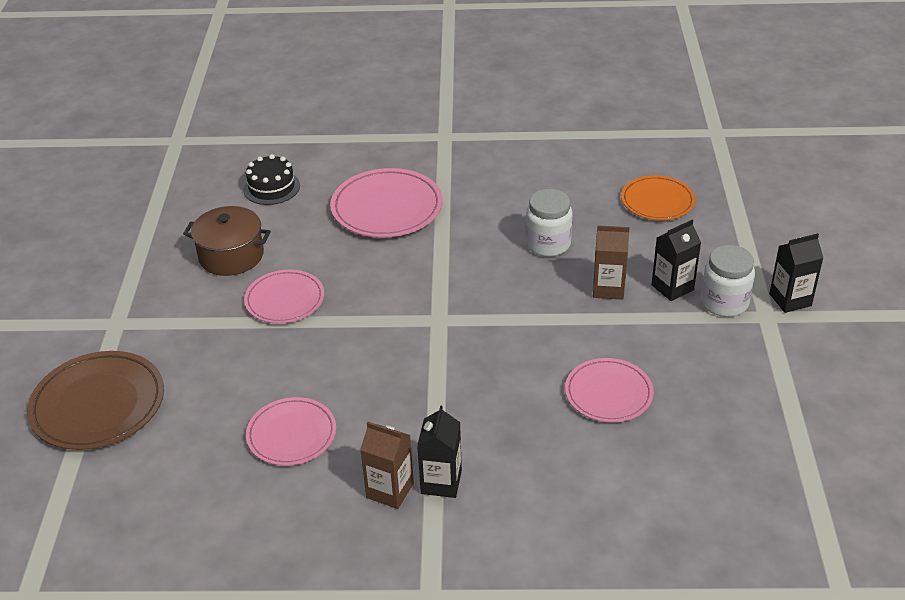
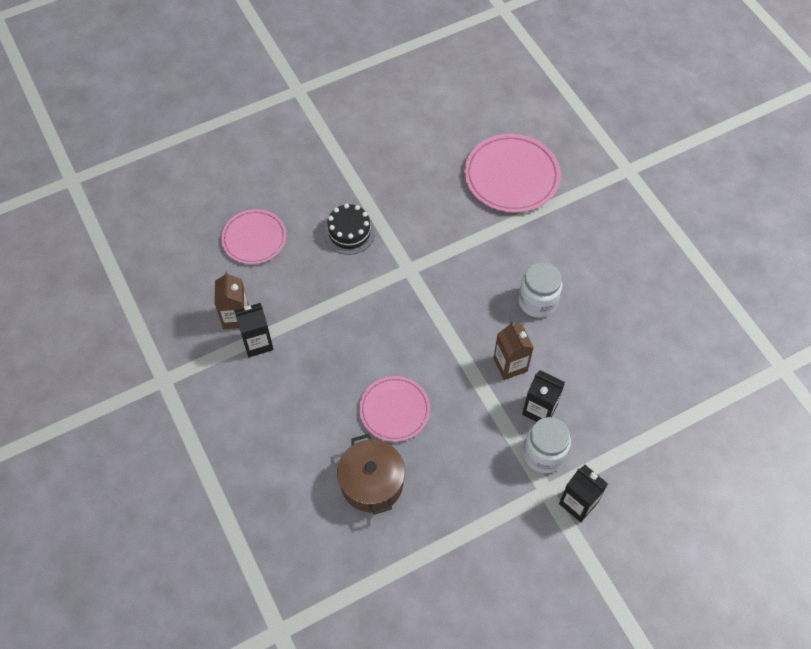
camera: 60 degrees right, 20 degrees up
(98, 405) = (224, 124): brown plate -> none
(231, 256) = (399, 112): brown pot -> brown pot (372, 483)
(271, 187) = (487, 94): black cake -> black cake (349, 232)
(285, 300) = (374, 167): pink plate -> none
(657, 201) = (645, 358): orange plate -> none

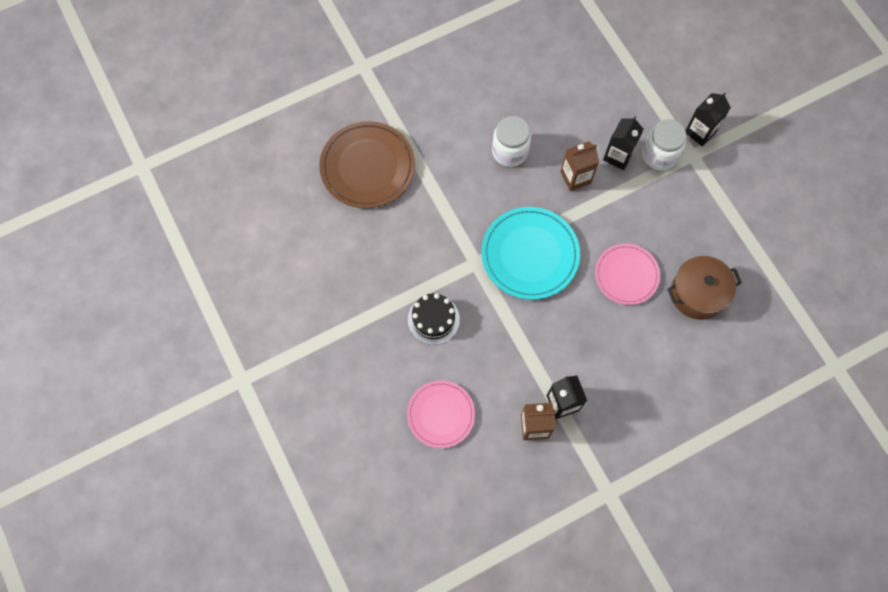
camera: 90 degrees left, 10 degrees up
(418, 317) = (530, 254): none -> turquoise plate
(511, 176) = (367, 167): pink plate -> brown plate

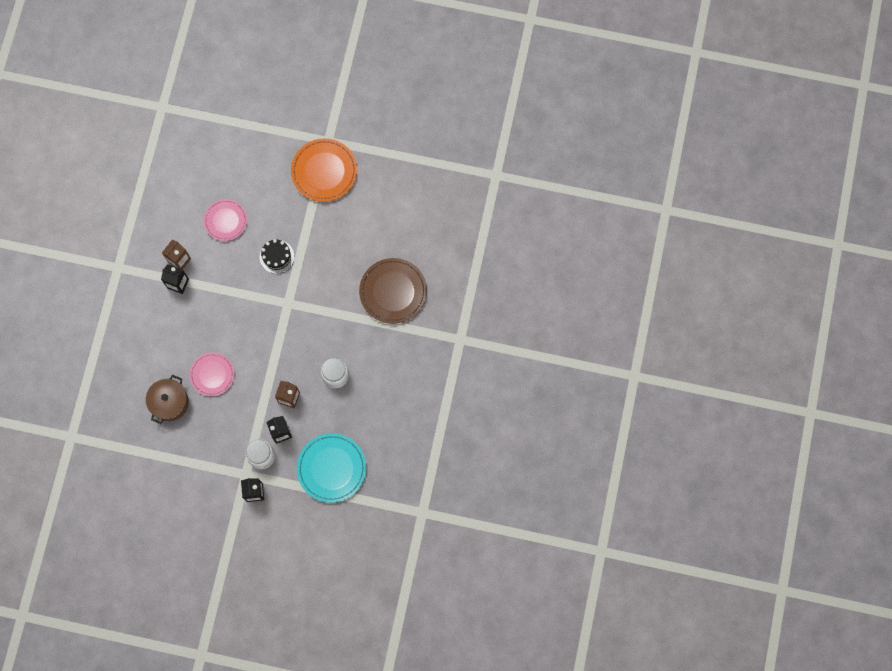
camera: 130 degrees right, 5 degrees up
(285, 352) = (324, 171): none -> orange plate
(530, 254) = (267, 334): turquoise plate -> turquoise plate (331, 468)

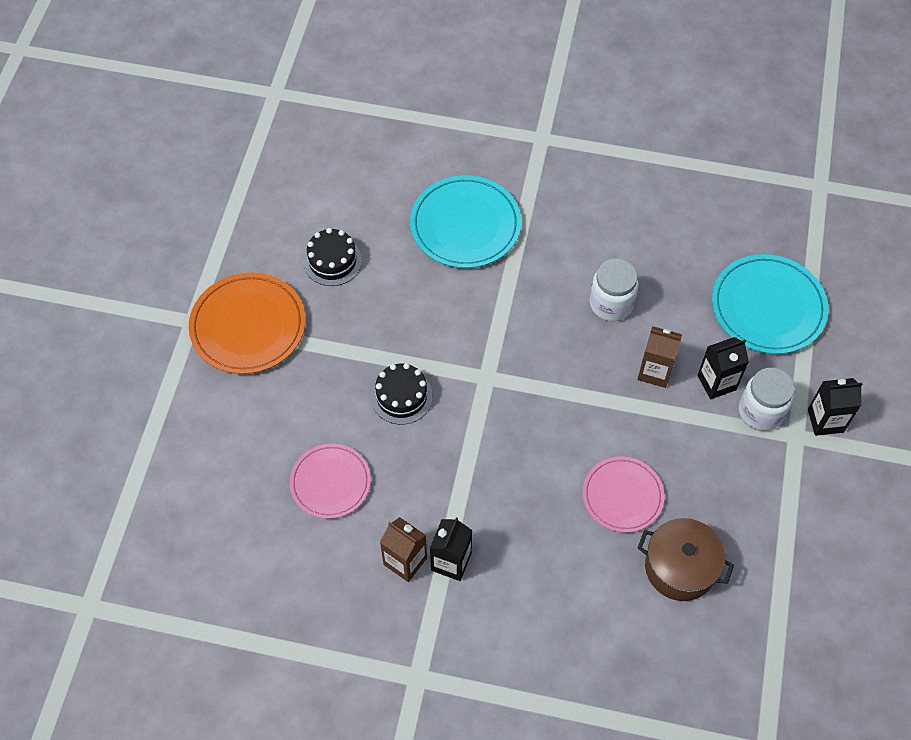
camera: 90 degrees left, 15 degrees down
(368, 215) = (332, 261): none -> black cake
(393, 291) = (465, 225): brown plate -> turquoise plate

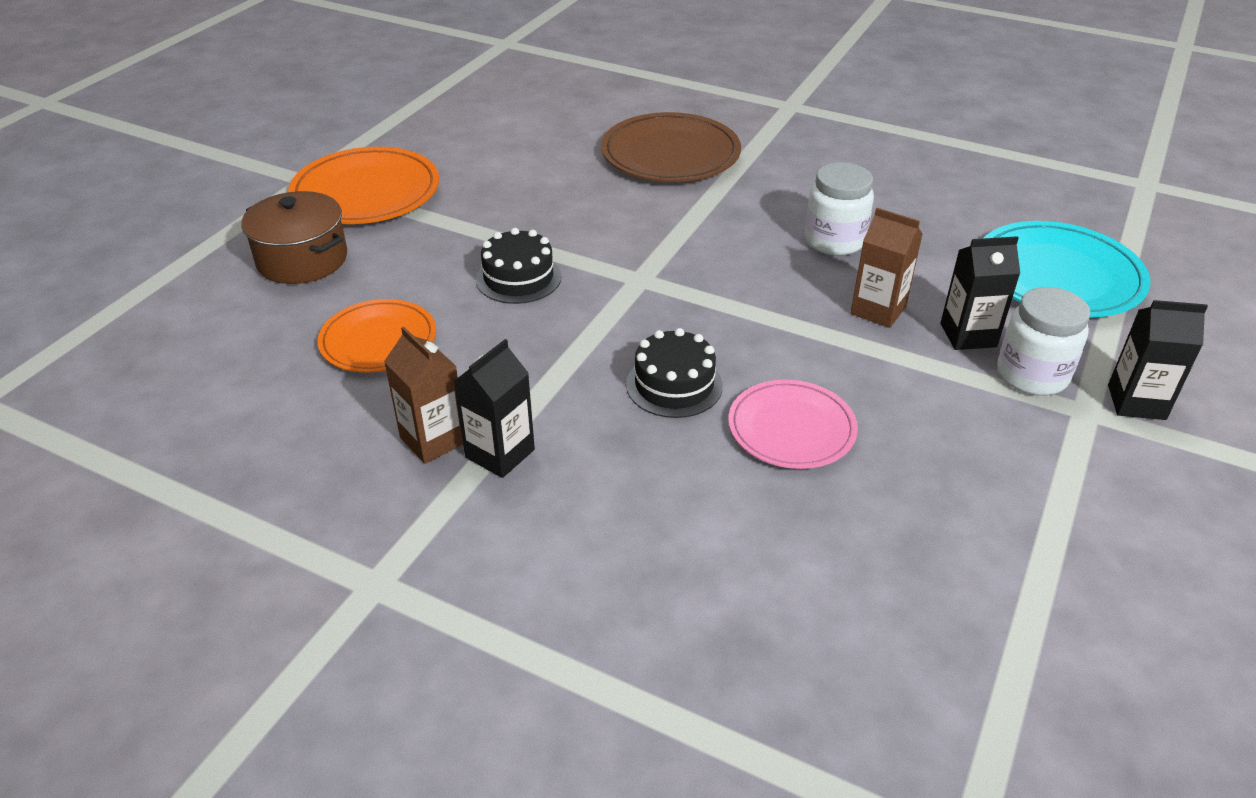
camera: 15 degrees right, 20 degrees down
(330, 482) = (378, 340): pink plate -> orange plate
(332, 261) = (497, 159): black cake -> black cake (674, 385)
(465, 225) = (670, 154): turquoise plate -> brown plate
(680, 567) = (861, 531): brown pot -> brown pot (302, 259)

